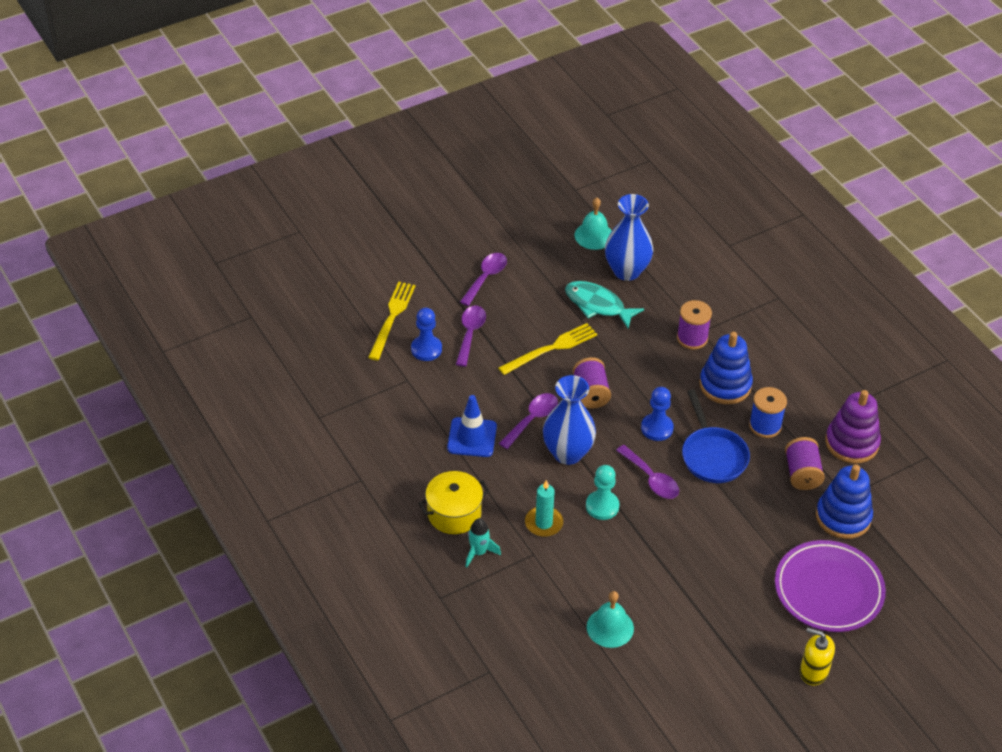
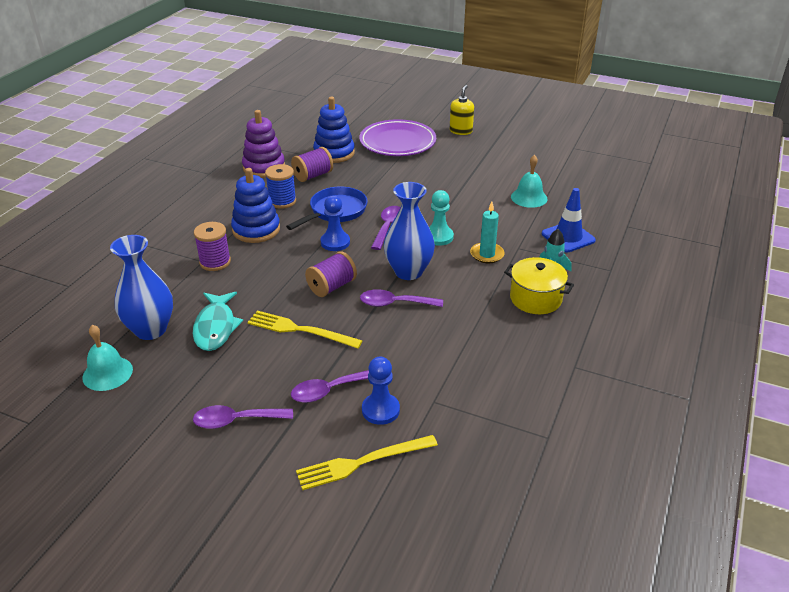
camera: 125 degrees left, 10 degrees down
(472, 437) = (452, 326): blue traffic cone -> blue traffic cone (568, 237)
(813, 671) = (461, 131): yellow soap dispenser -> yellow soap dispenser turned 150 degrees counterclockwise

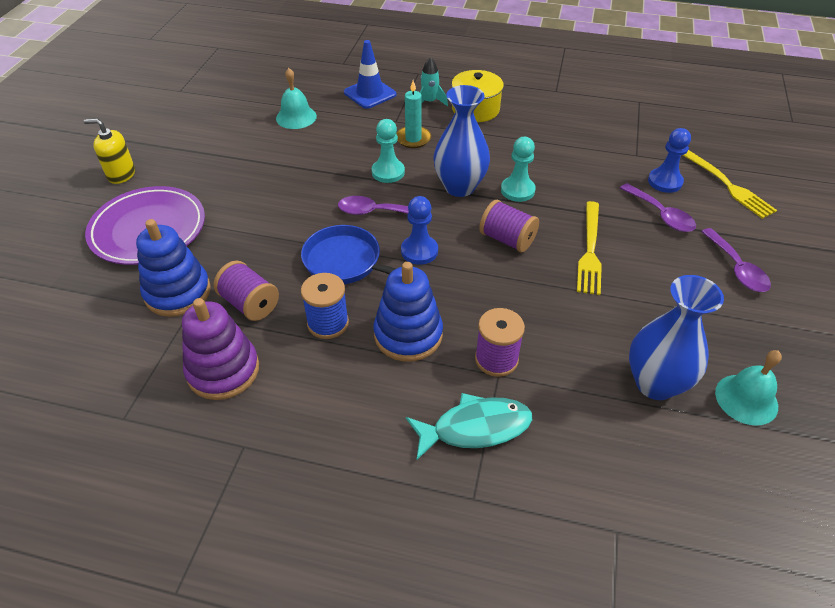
camera: 100 degrees left, 10 degrees up
(216, 327) = (620, 321): turquoise fish -> turquoise fish (475, 428)
(394, 303) = (517, 190): purple spoon -> turquoise pawn

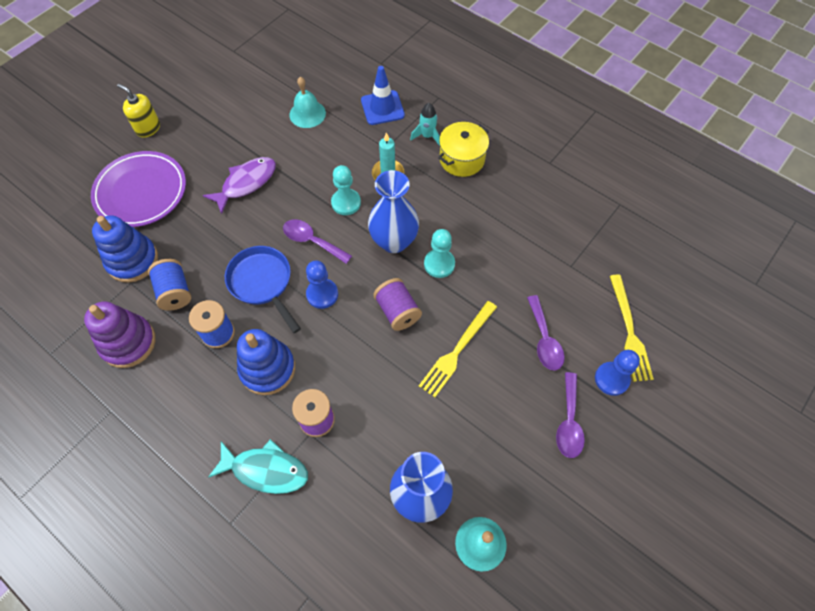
camera: 25 degrees right, 15 degrees up
(250, 304) = (175, 292): purple spool -> blue spool
(268, 187) = (246, 183): none -> purple fish
(665, 182) = (574, 306): blue pawn -> blue pawn (611, 379)

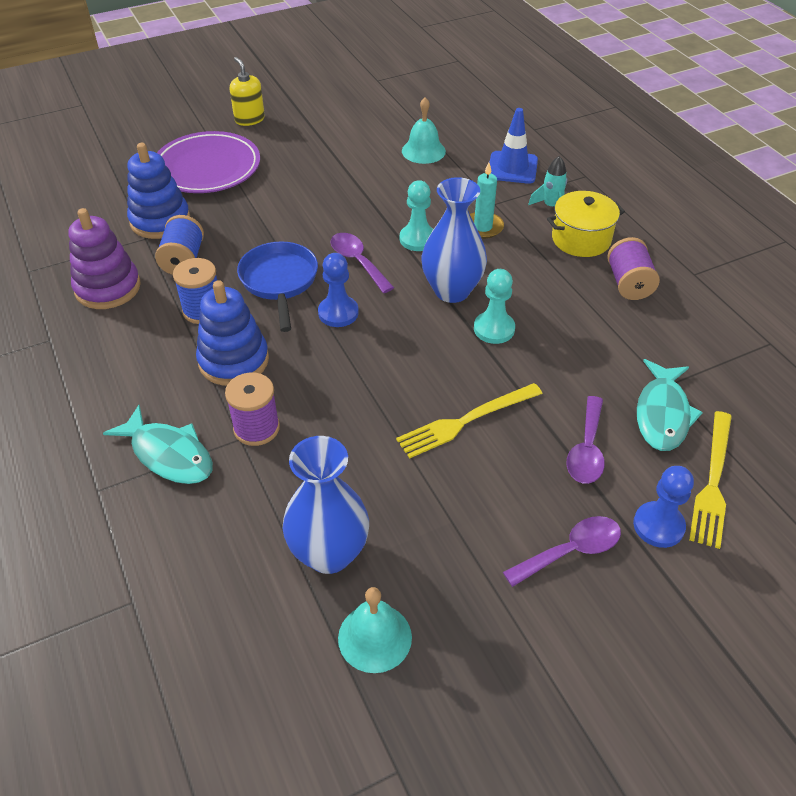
camera: 25 degrees right, 15 degrees down
(246, 183) = (319, 191): purple fish -> none
(397, 311) = (415, 357): purple spool -> purple spool (628, 283)
(569, 422) = (571, 551): purple spoon -> purple spoon turned 150 degrees counterclockwise
(578, 290) = (662, 414): none -> turquoise fish

